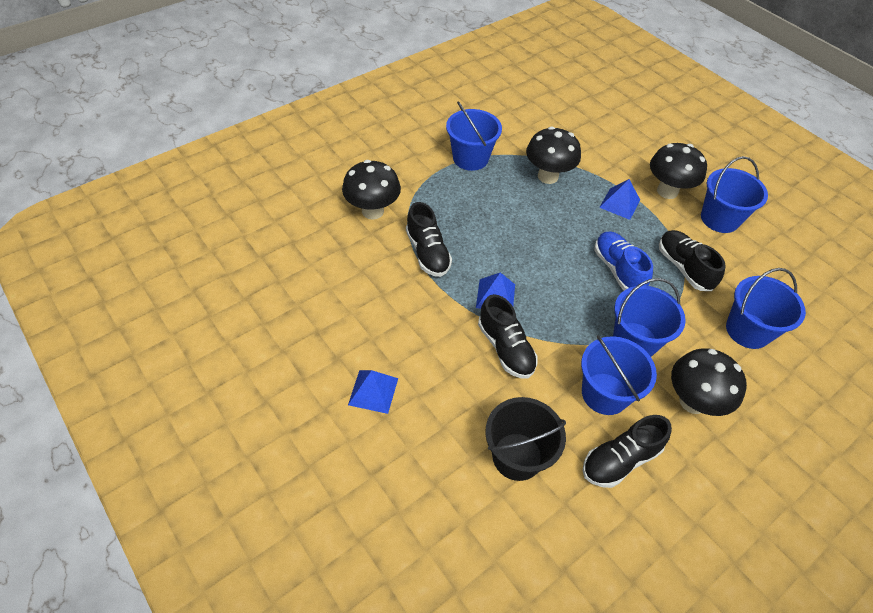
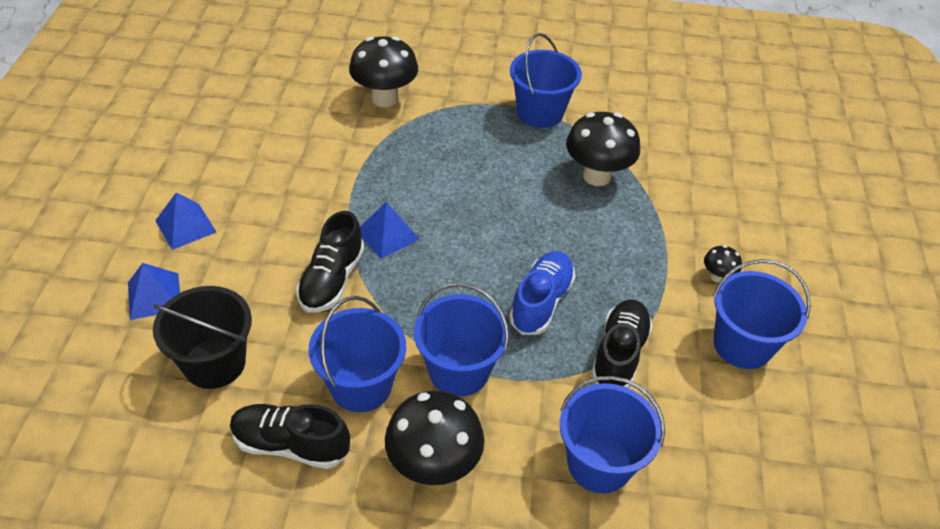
camera: 45 degrees right, 5 degrees down
(427, 252) = (381, 160): black shoe -> none
(619, 203) = (639, 249): blue pyramid -> blue pyramid (154, 296)
(667, 191) = (717, 276): black mushroom -> black mushroom, size x0.47

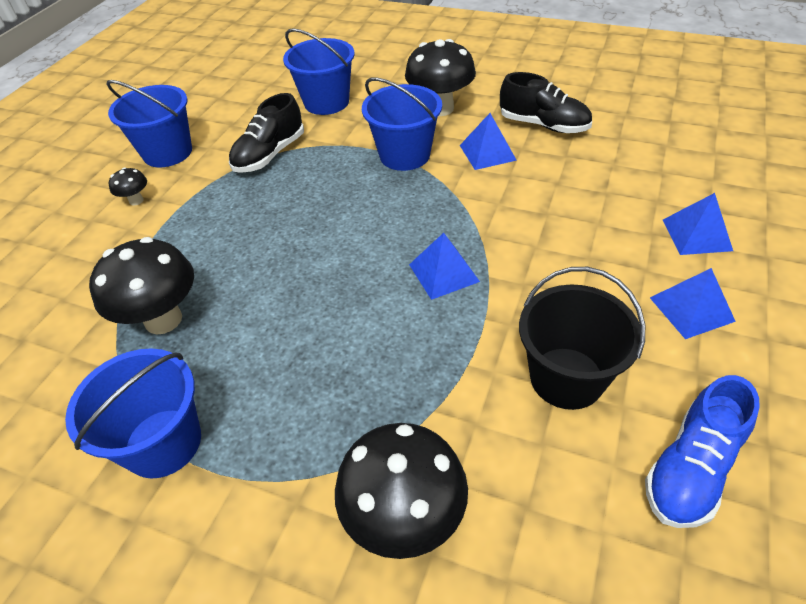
camera: 160 degrees left, 0 degrees up
(214, 363) = (616, 176): black bucket -> black bucket (566, 378)
(332, 280) = (509, 232): black shoe -> none
(361, 385) = (487, 152): blue bucket -> blue pyramid
(541, 302) = (311, 195): blue shoe -> blue shoe (691, 468)

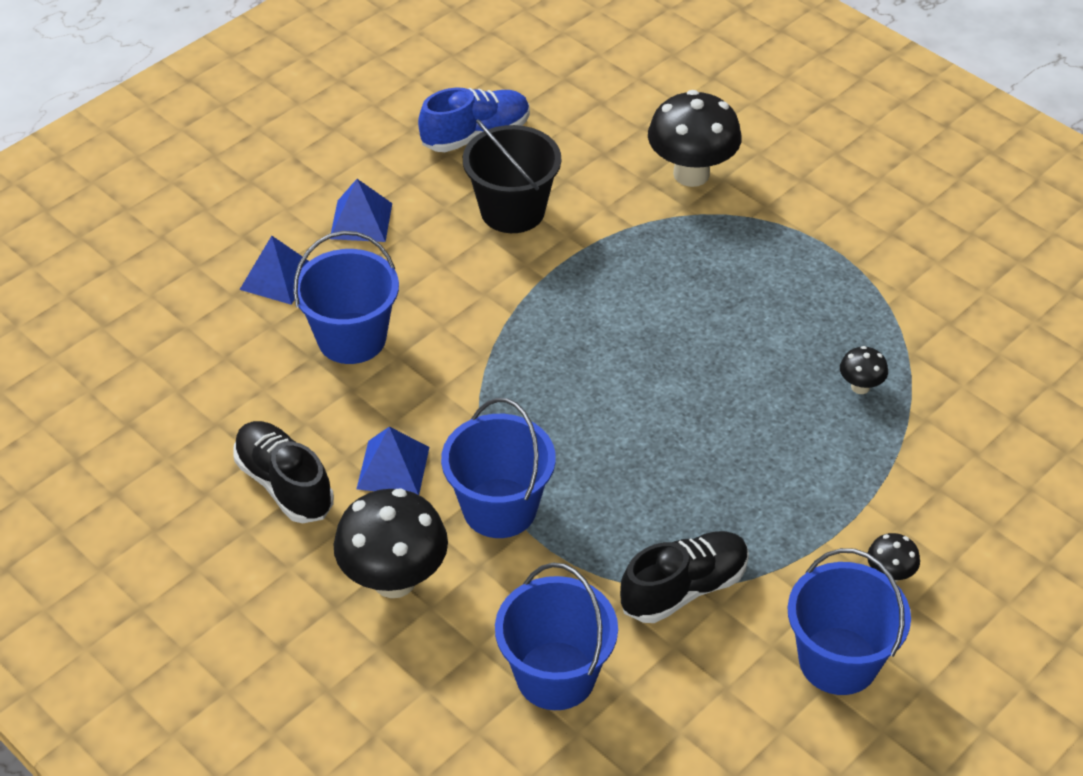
camera: 160 degrees left, 0 degrees up
(163, 319) = (860, 387): black mushroom -> black mushroom, size x0.47
(163, 442) = (866, 277): blue bucket -> blue bucket (352, 338)
(444, 273) = (553, 332): blue pyramid -> none

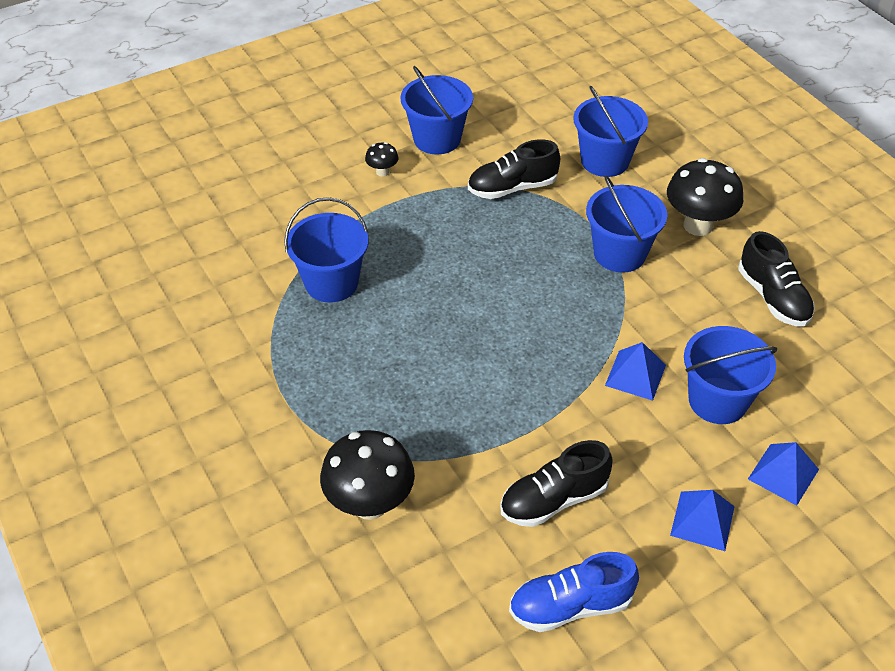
camera: 165 degrees left, 0 degrees up
(393, 468) = (692, 293): blue pyramid -> blue pyramid (635, 375)
(512, 210) = (554, 500): black bucket -> black shoe
(860, 387) = (331, 283): black mushroom -> blue bucket

